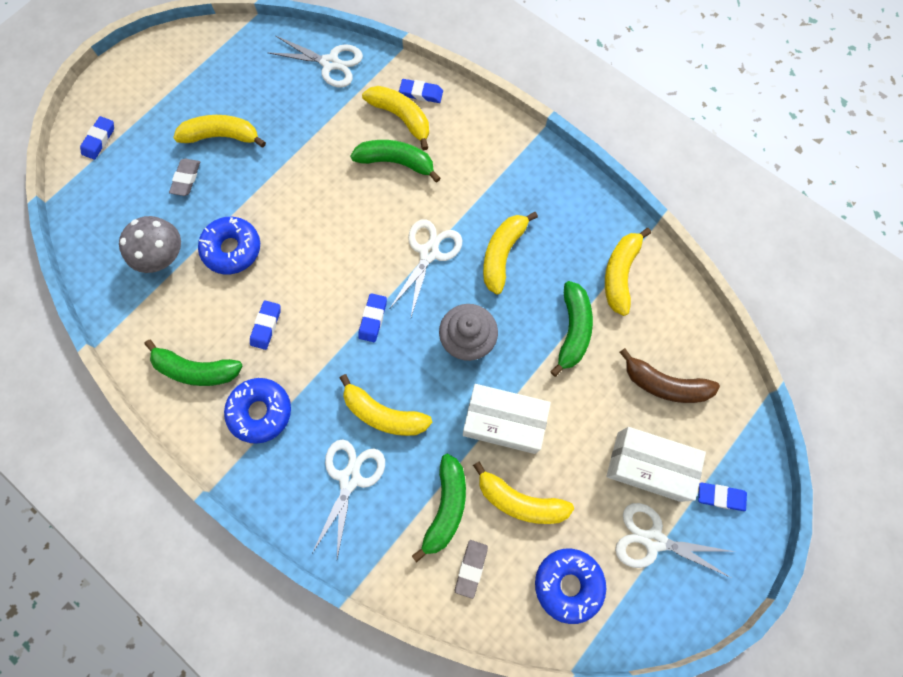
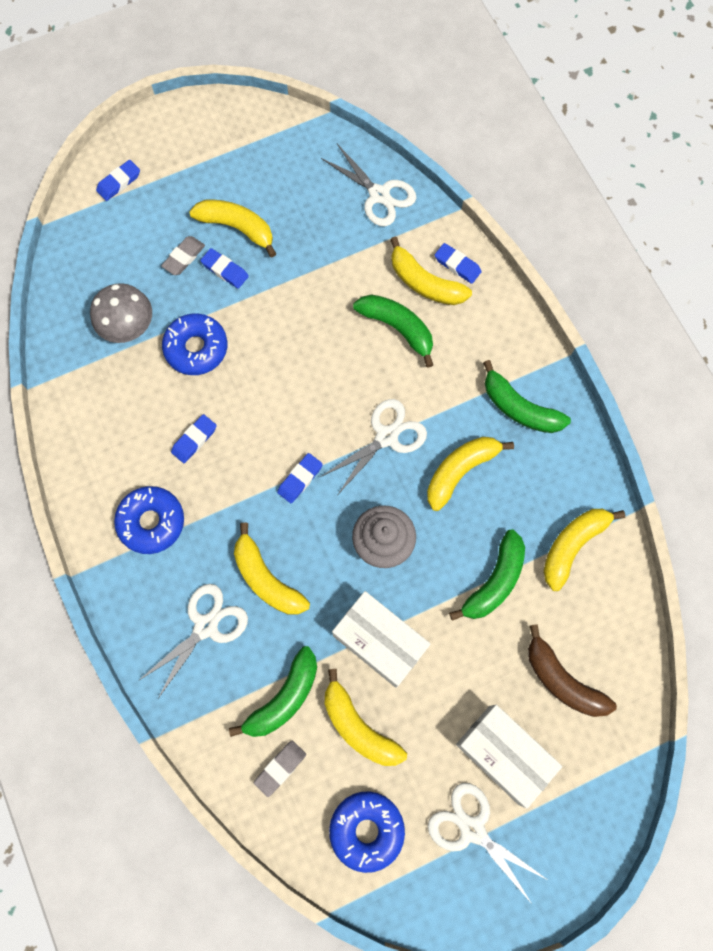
camera: 25 degrees right, 0 degrees up
(196, 370) = (110, 454): green banana -> green banana (519, 408)
(401, 118) = (424, 283): yellow banana -> yellow banana turned 150 degrees clockwise
(720, 497) = (562, 820): blue eraser -> blue eraser (225, 270)

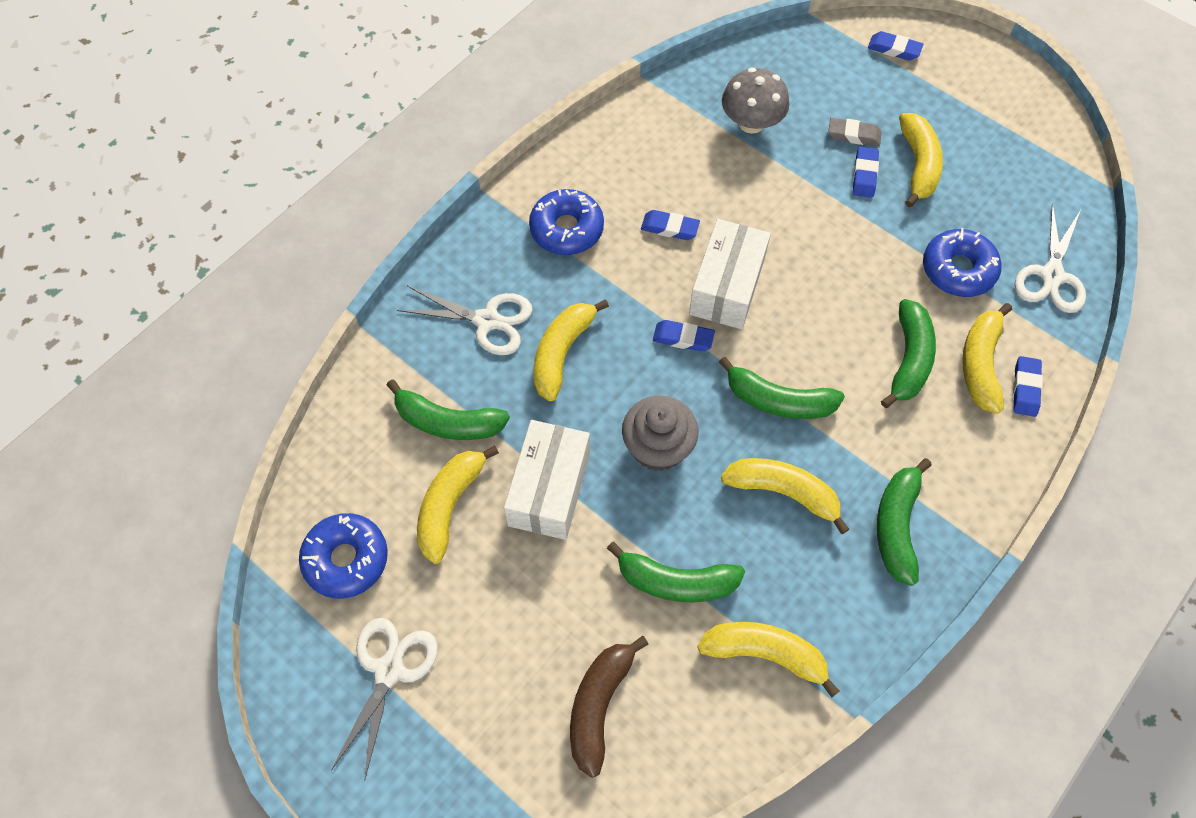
camera: 65 degrees right, 10 degrees down
(196, 348) = (765, 187): blue donut -> blue donut (958, 270)
(280, 768) = (376, 449): grey eraser -> none
(387, 436) = (778, 401): white scissors -> green banana
(504, 754) = (485, 672): white box -> white box (727, 286)

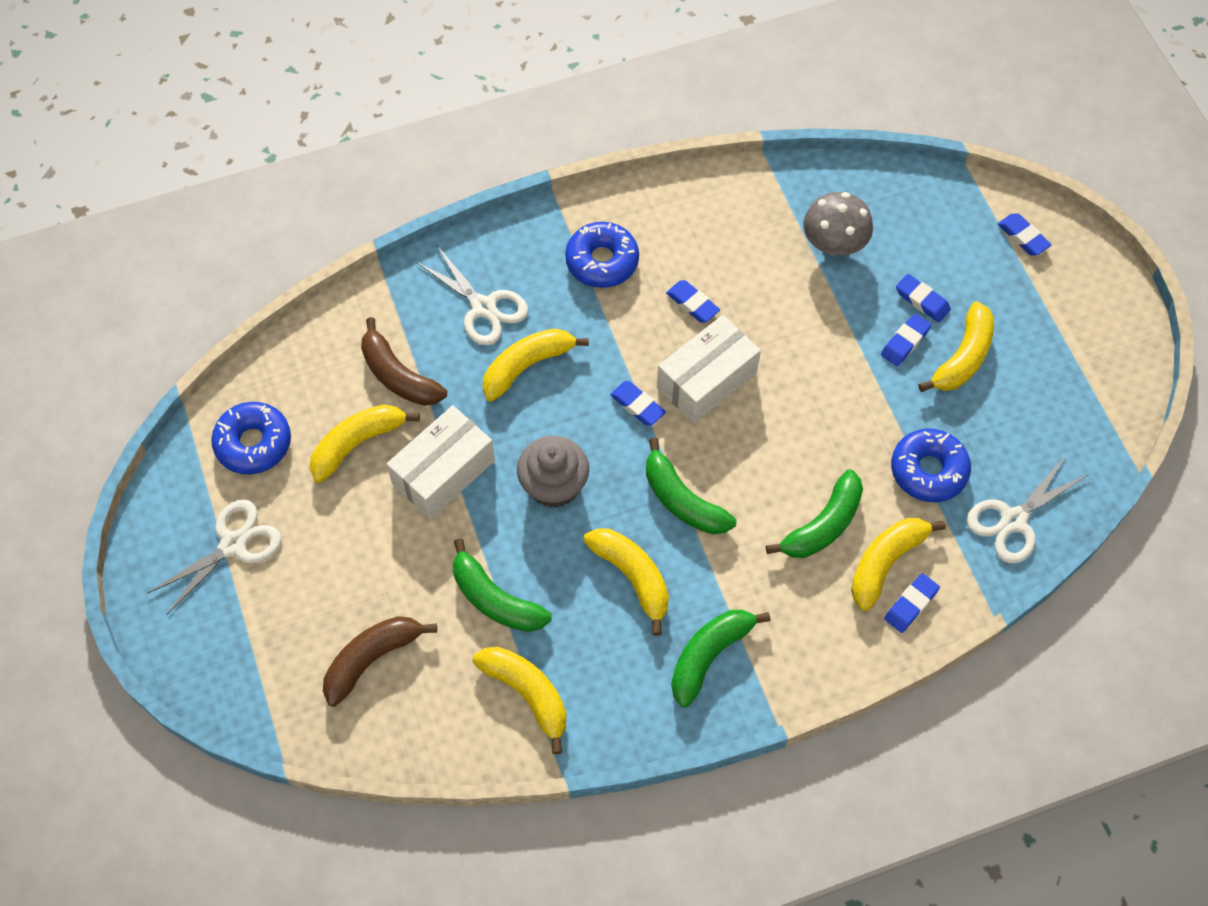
camera: 30 degrees right, 0 degrees up
(448, 422) = (398, 376): green banana -> brown banana
(853, 135) = (922, 300): grey eraser -> blue eraser

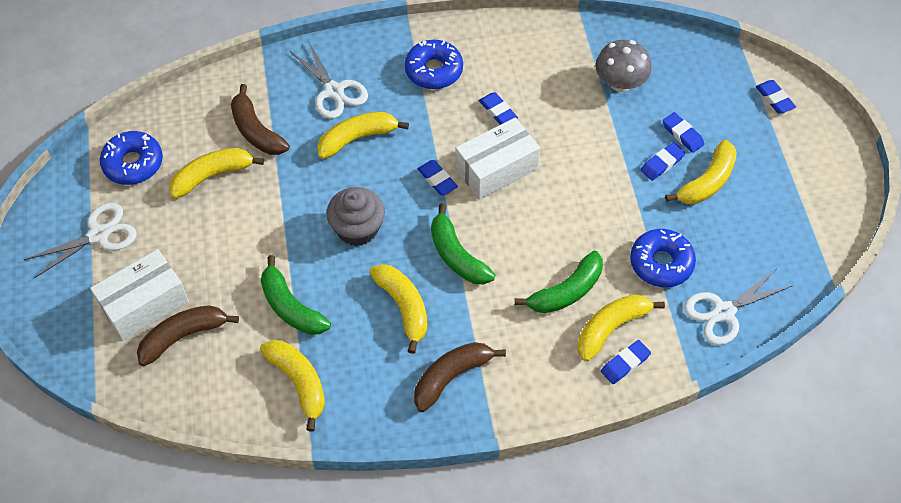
camera: 10 degrees right, 5 degrees down
(443, 472) = (273, 206): white box -> white box (144, 304)
(709, 655) = (451, 377): green banana -> brown banana

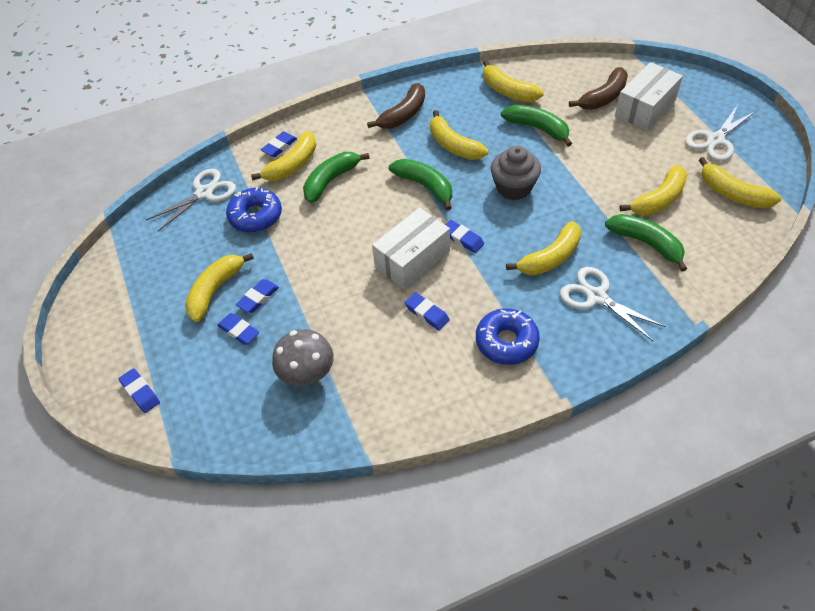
camera: 170 degrees right, 5 degrees down
(133, 163) = (732, 194): blue donut -> yellow banana
(256, 131) = (646, 243): brown banana -> green banana

